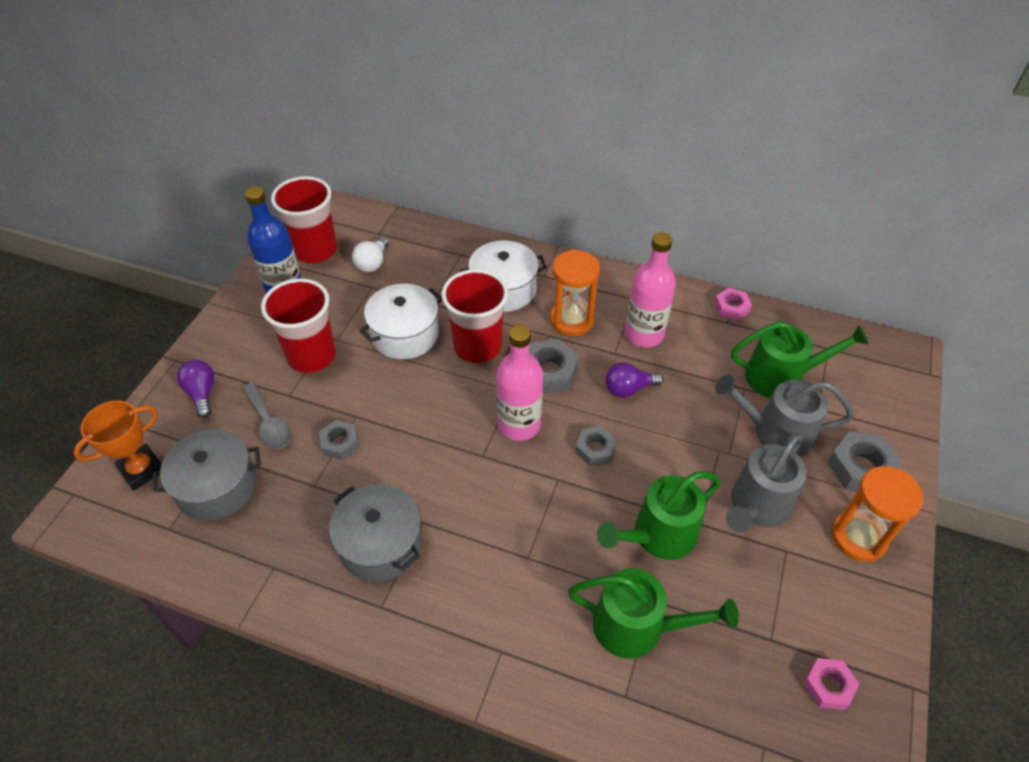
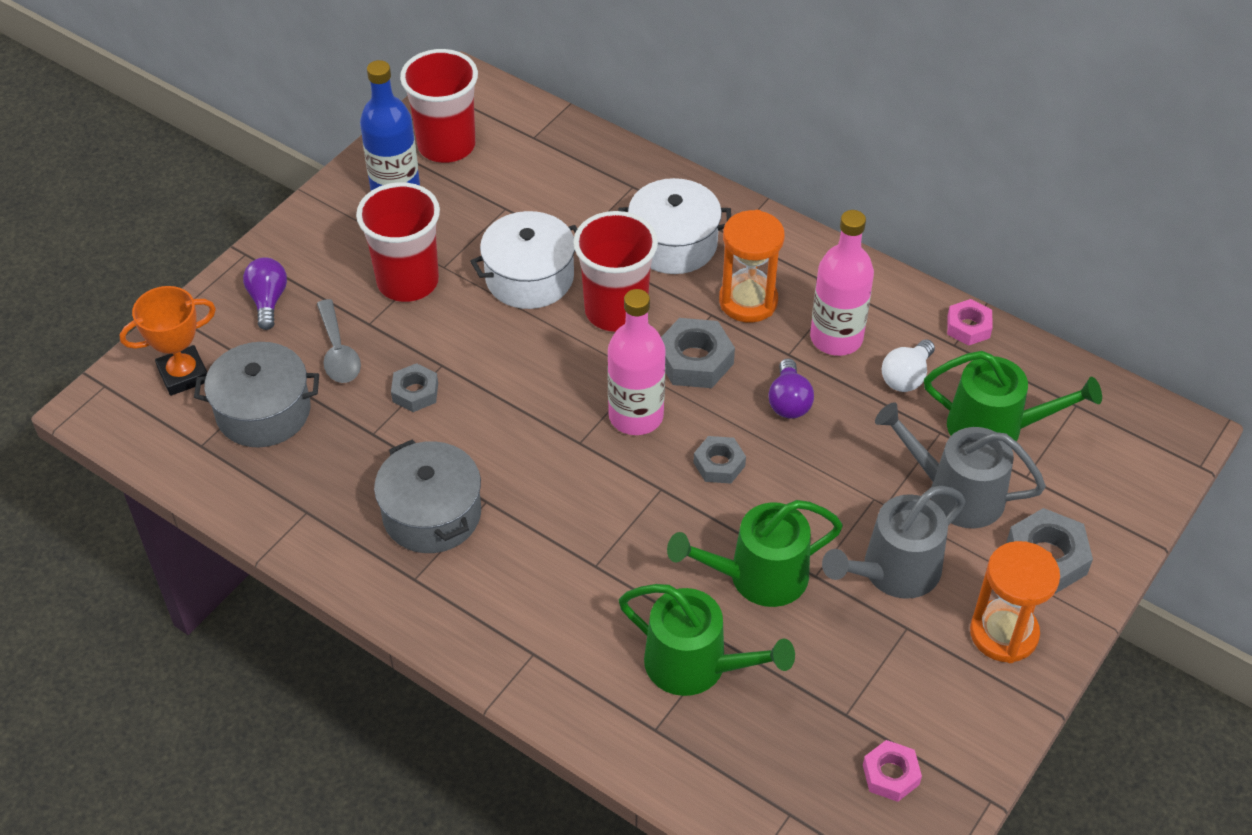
camera: 15 degrees right, 0 degrees up
(372, 263) = (515, 176): white light bulb -> white light bulb (906, 377)
(628, 389) = (789, 402): purple light bulb -> purple light bulb turned 90 degrees counterclockwise

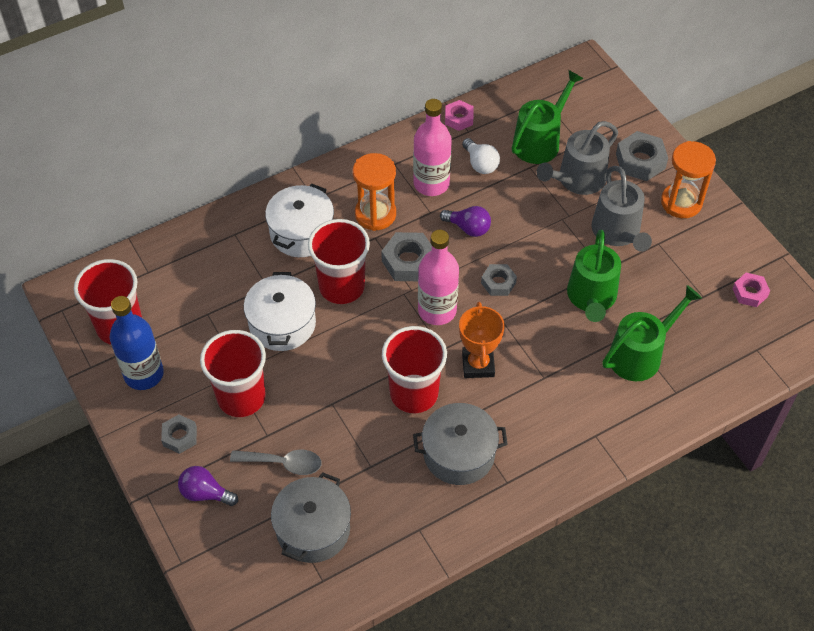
camera: 65 degrees left, 5 degrees up
(183, 375) = (246, 573): orange trophy -> orange trophy (478, 364)
(415, 392) = (348, 428): grey nut -> grey nut (180, 436)
(497, 437) = (414, 393): none -> red cup

